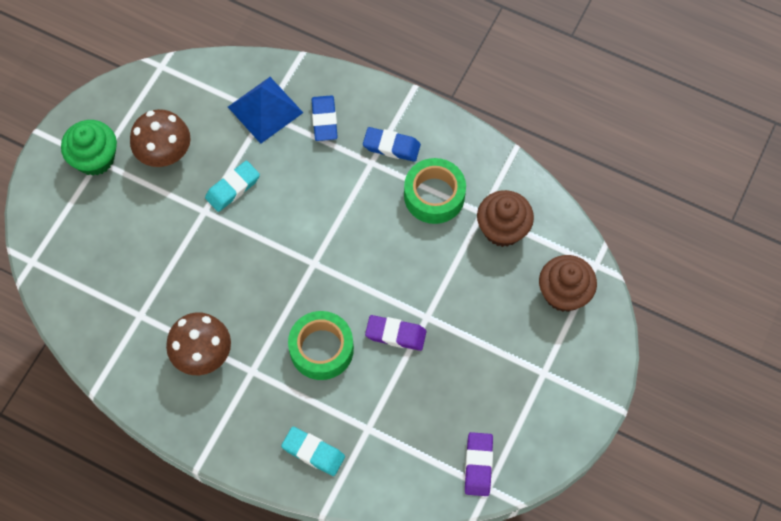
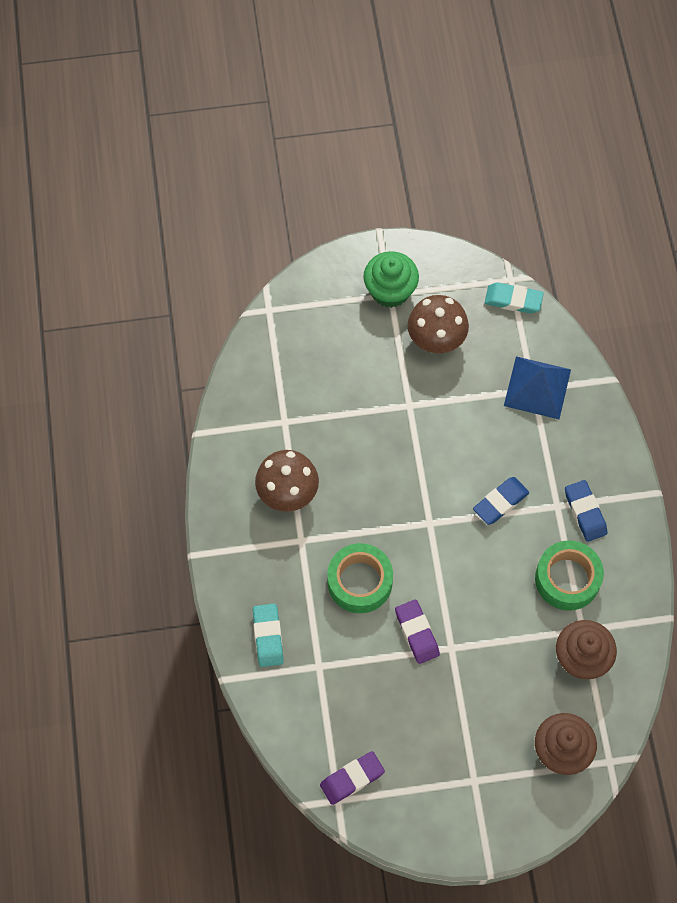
camera: 55 degrees right, 0 degrees up
(233, 188) = (446, 413): turquoise eraser -> turquoise eraser (513, 300)
(324, 120) = (565, 441): blue eraser -> blue eraser (500, 502)

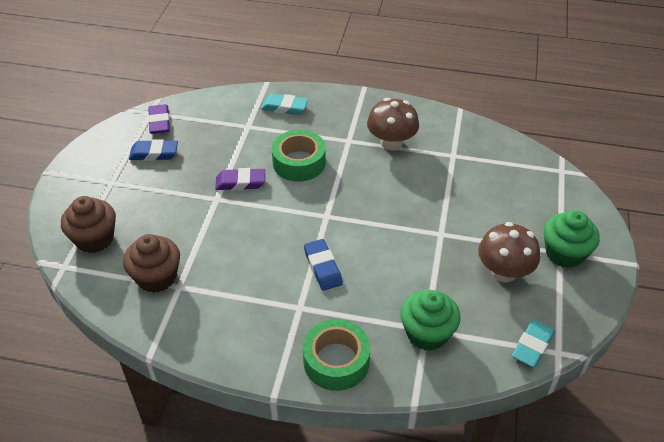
camera: 110 degrees right, 20 degrees down
(537, 387) = (427, 333): blue pyramid -> green cupcake
(567, 579) = (229, 291): green tape -> green tape (336, 361)
(585, 512) = (283, 326): blue eraser -> blue eraser (154, 153)

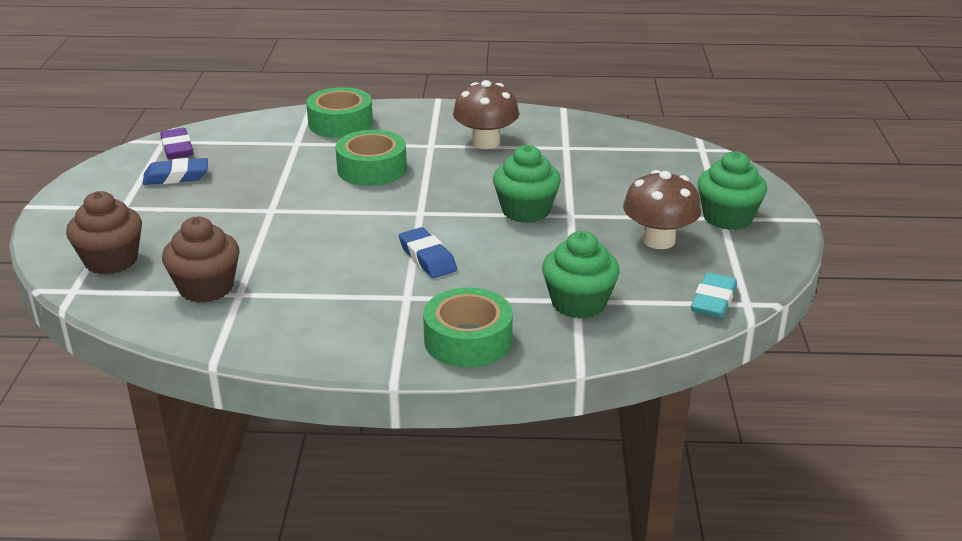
camera: 10 degrees left, 15 degrees down
(240, 182) = (299, 193): purple eraser -> none
(284, 107) = (340, 123): turquoise eraser -> green tape
(407, 225) = (526, 211): none -> green cupcake

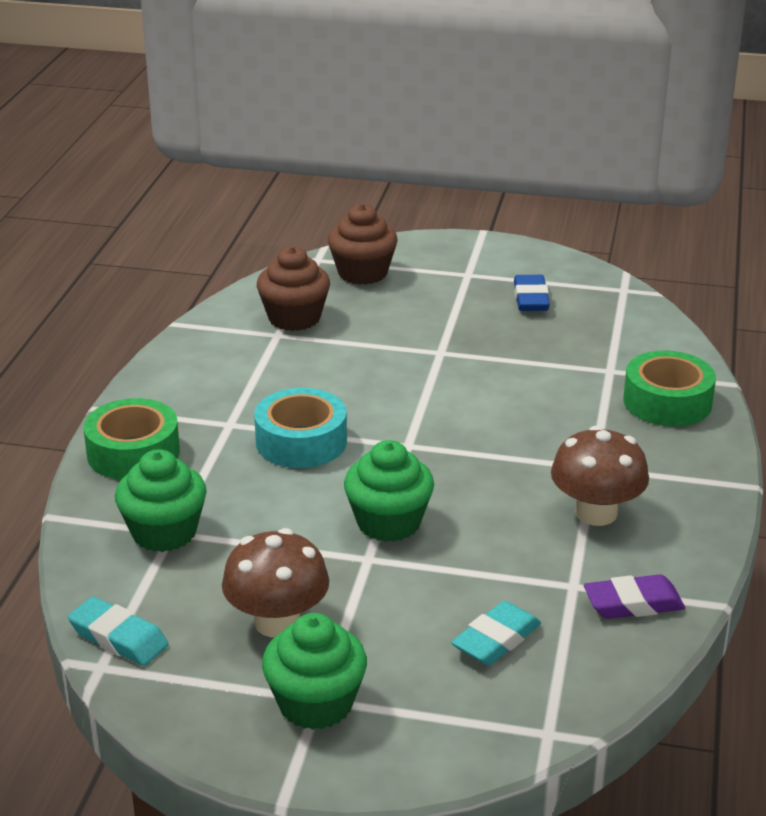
camera: 100 degrees right, 0 degrees up
(177, 148) = (602, 297): purple eraser -> purple eraser (633, 603)
(372, 169) = (528, 418): green tape -> none
(427, 258) = (301, 441): blue eraser -> turquoise tape
(632, 167) = (496, 640): none -> turquoise eraser

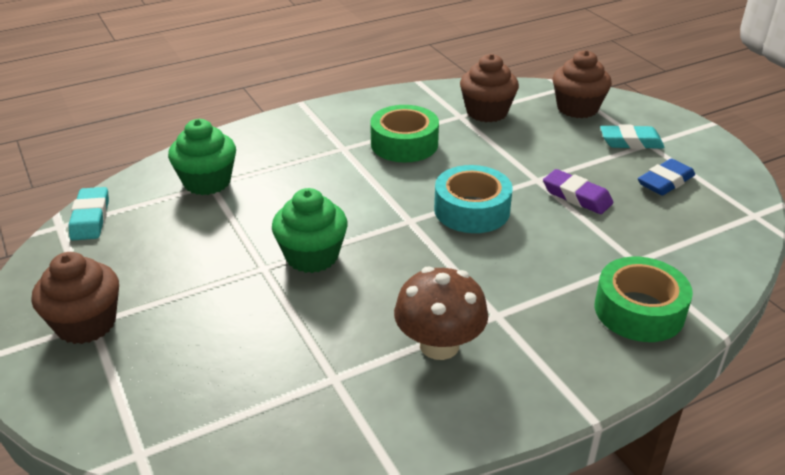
camera: 50 degrees right, 5 degrees up
(133, 453) = (273, 134): green tape -> green tape (404, 144)
(277, 622) = (158, 266): brown mushroom -> none
(301, 441) = (358, 180): turquoise tape -> turquoise tape (471, 210)
(315, 704) = (86, 324): green cupcake -> brown cupcake
(496, 640) = (227, 371): turquoise eraser -> turquoise eraser (630, 142)
(633, 603) = (344, 423): purple eraser -> purple eraser (577, 196)

